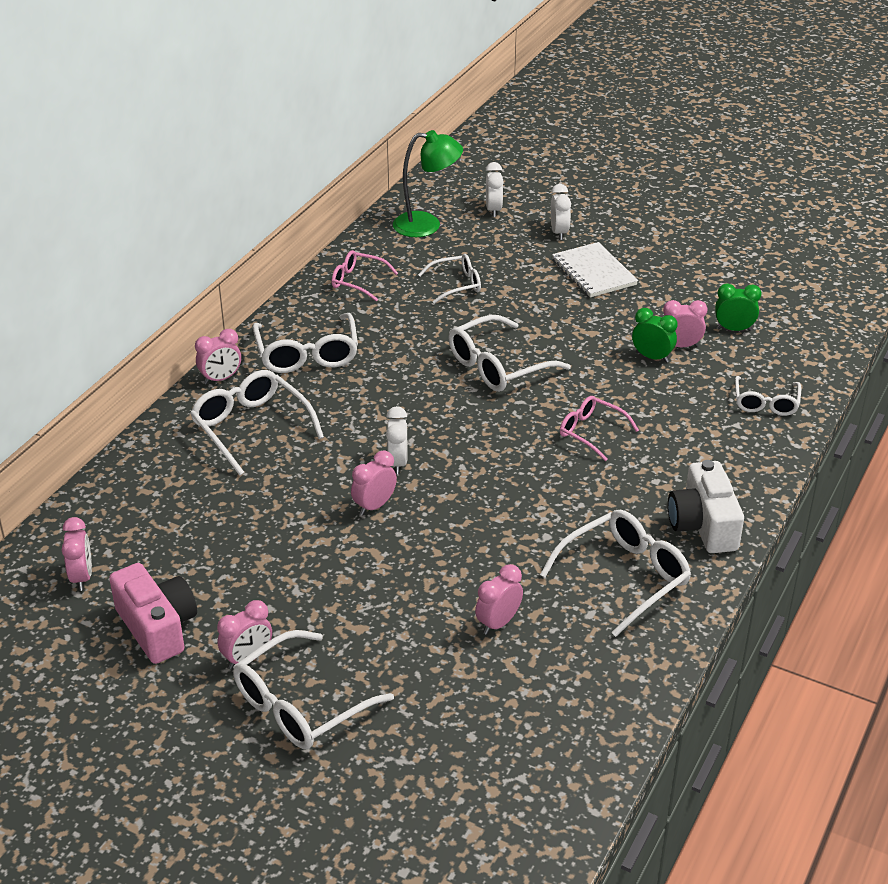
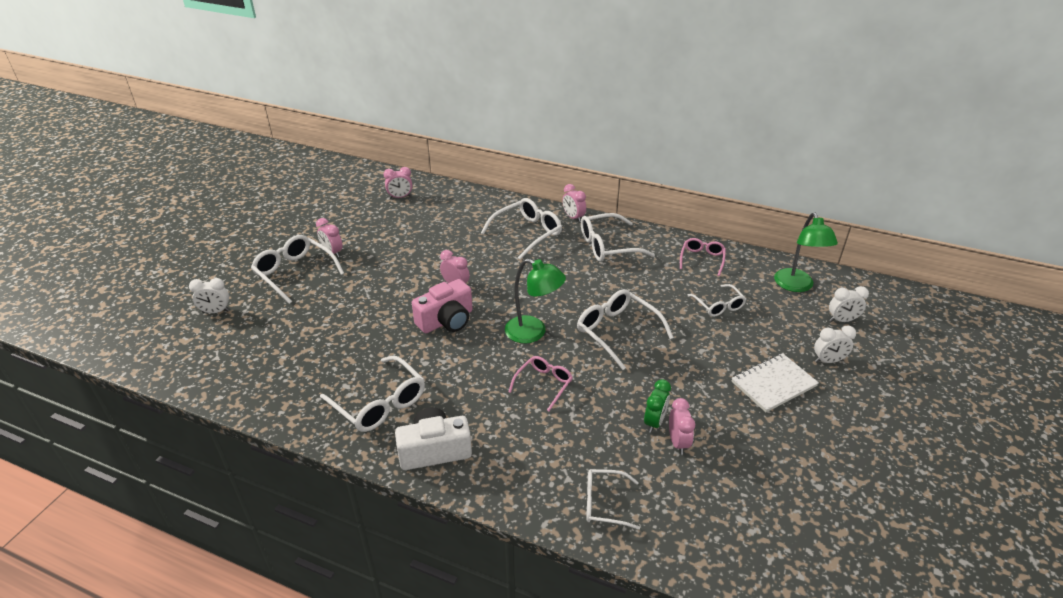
camera: 85 degrees right, 0 degrees up
(158, 627) = (360, 223): pink camera -> pink camera (446, 320)
(397, 463) = (498, 292): white clock -> white clock (216, 311)
(492, 435) = (533, 332): none -> green lamp
(498, 623) = (344, 343): pink clock -> none
(734, 329) = (718, 484): green clock -> none

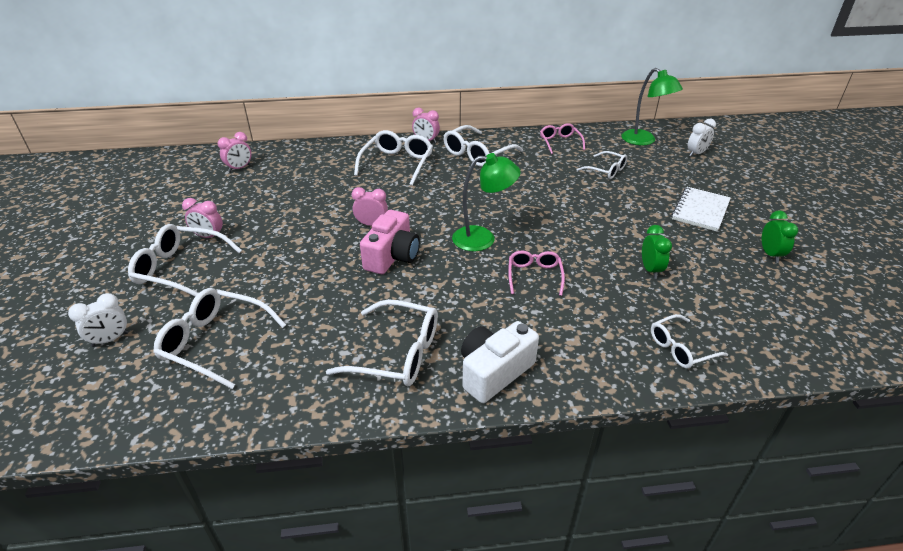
camera: 30 degrees left, 0 degrees up
(617, 332) = (551, 214): white glasses -> white glasses (215, 342)
(678, 442) = (683, 277): pink clock -> none
(797, 458) = (770, 254): none -> green clock
(828, 361) = (717, 182): white clock -> none

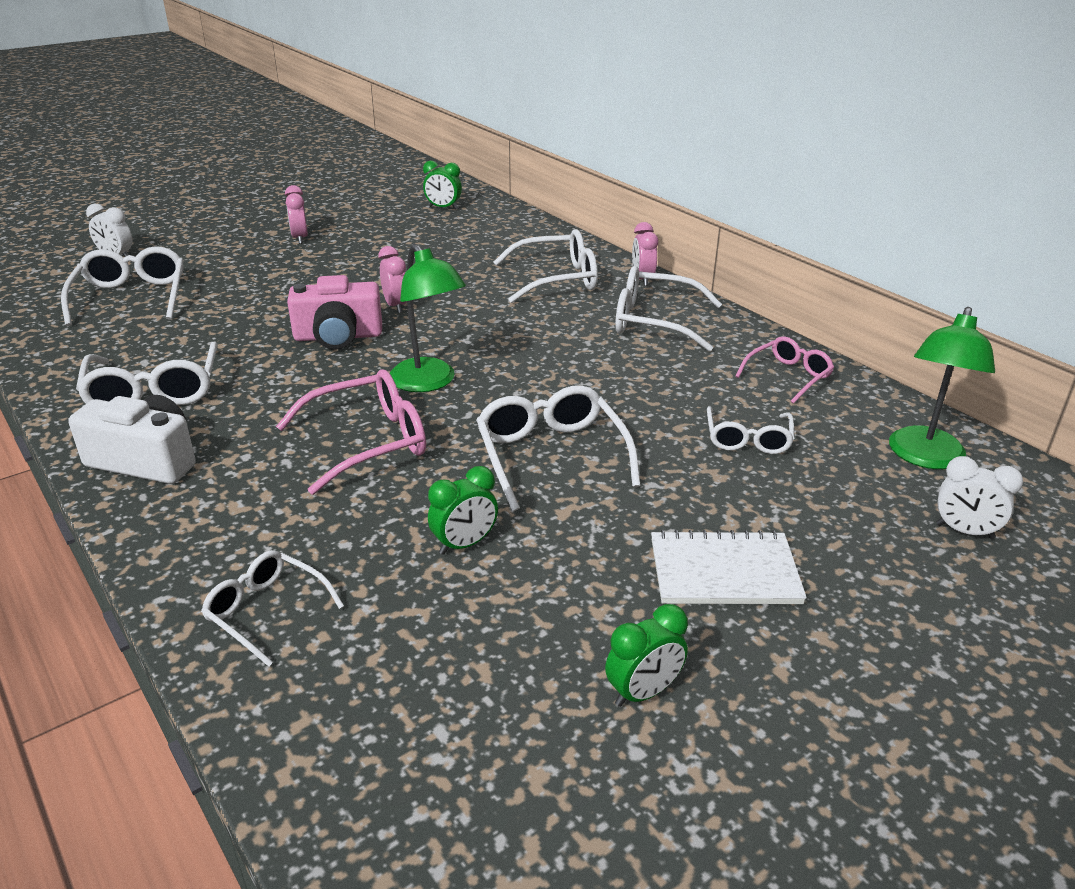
camera: 60 degrees right, 5 degrees down
(180, 269) = (236, 245): white glasses -> white glasses (551, 456)
(239, 168) = (443, 208): pink clock -> green clock
(534, 276) = (368, 442): pink glasses -> pink glasses, size x1.61

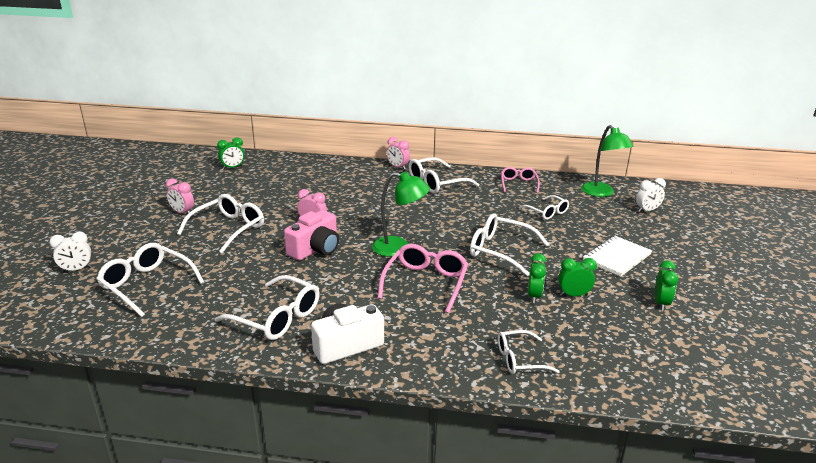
camera: 45 degrees left, 5 degrees down
(523, 581) = (573, 295): none -> green clock
(556, 279) = (362, 181): white glasses -> white glasses (228, 229)

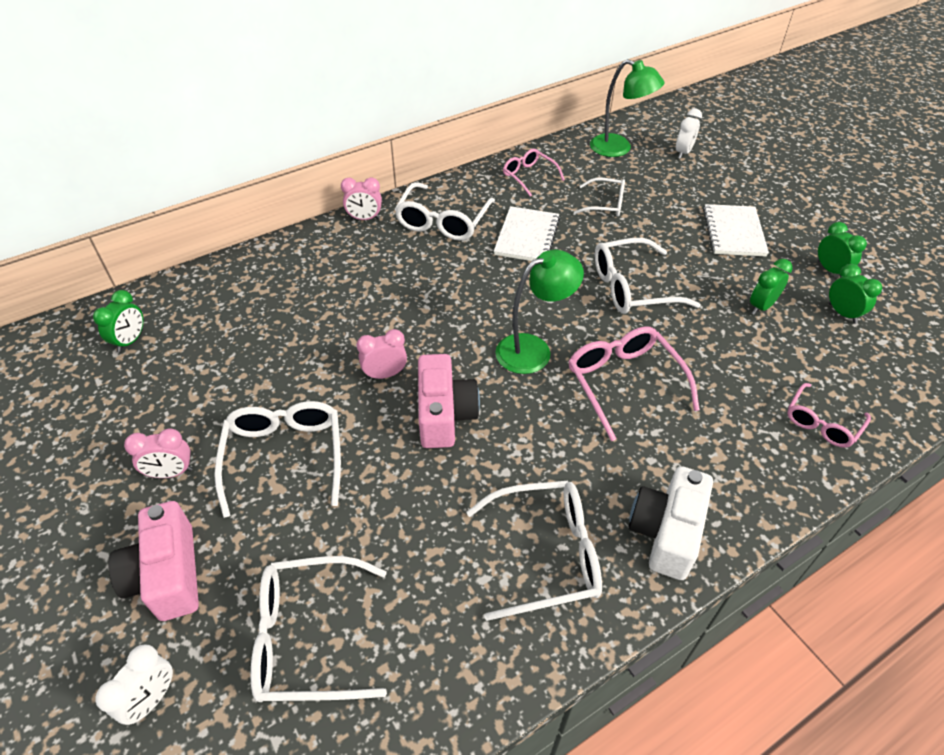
camera: 40 degrees left, 20 degrees up
(134, 240) = (167, 575): none -> pink camera
(473, 206) = (527, 236): none -> white notebook
(519, 359) = (822, 423): white glasses -> pink glasses
(534, 296) = (734, 331): green clock -> green clock (842, 313)

